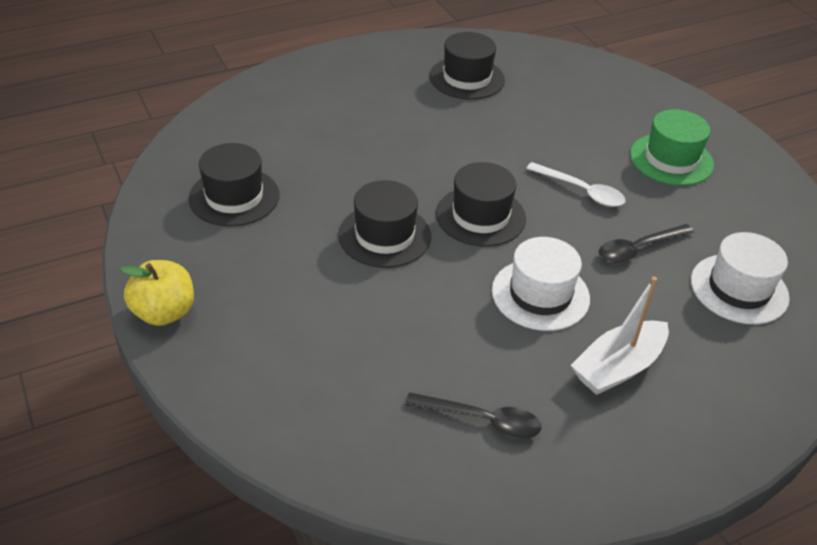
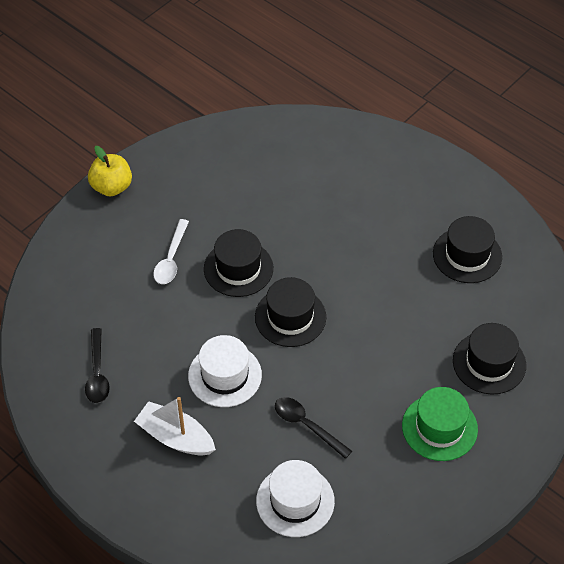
camera: 70 degrees right, 10 degrees up
(234, 197) = (233, 173): black hat -> black hat (489, 363)
(581, 191) = (357, 373): white spoon -> white spoon (171, 259)

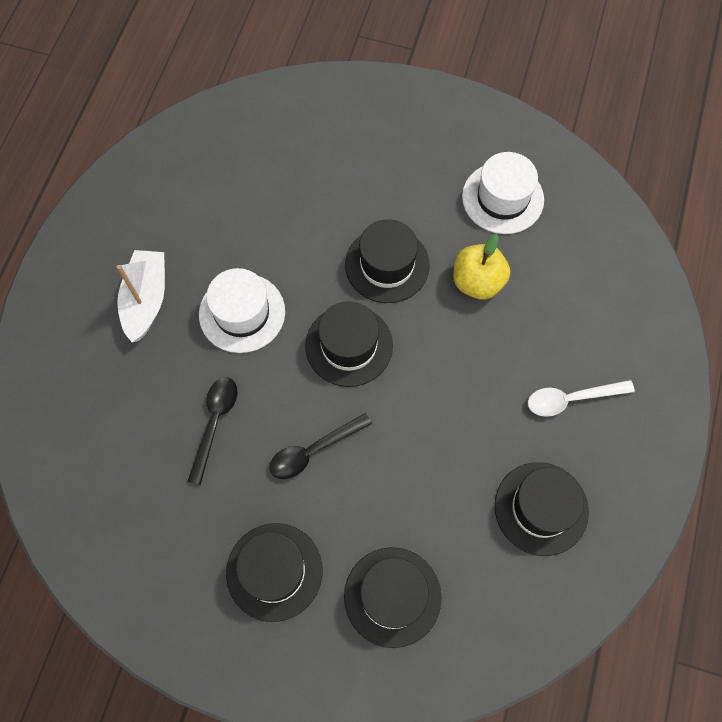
camera: 65 degrees right, 15 degrees up
(97, 373) = (191, 194): black spoon -> black spoon (313, 450)
(112, 187) = (428, 98): yellow apple -> yellow apple (477, 282)
(171, 259) = (365, 195): white spoon -> white spoon (571, 399)
(295, 501) = (116, 451): white hat -> white hat (502, 198)
(439, 427) = (274, 571): green hat -> black hat

